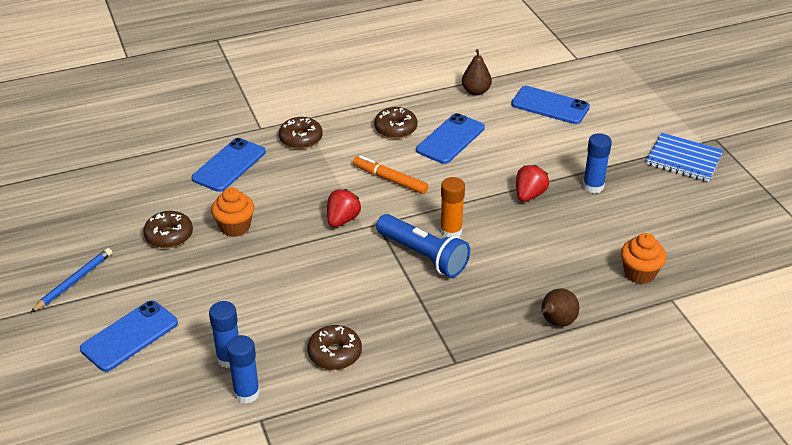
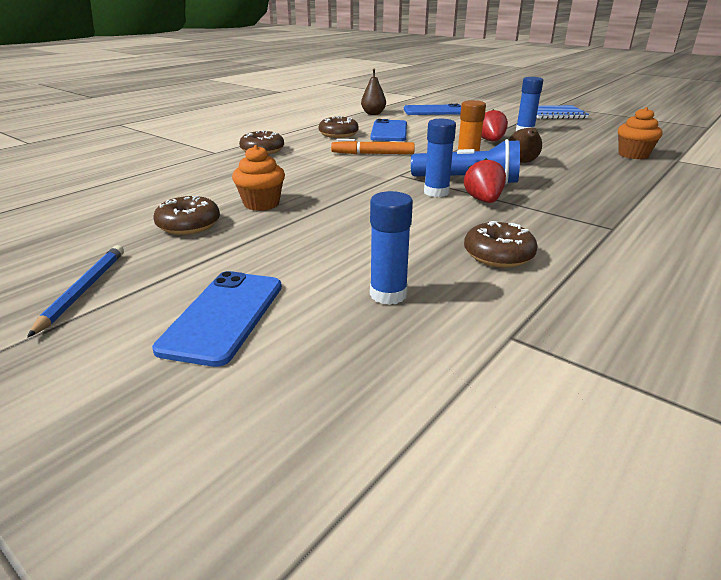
camera: 30 degrees left, 10 degrees down
(229, 165) = (208, 174): blue phone -> none
(246, 393) = (455, 318): blue glue stick -> blue glue stick (436, 192)
(342, 220) = (365, 179): red strawberry -> red strawberry (483, 201)
(556, 322) = (635, 187): brown pear -> brown pear (522, 162)

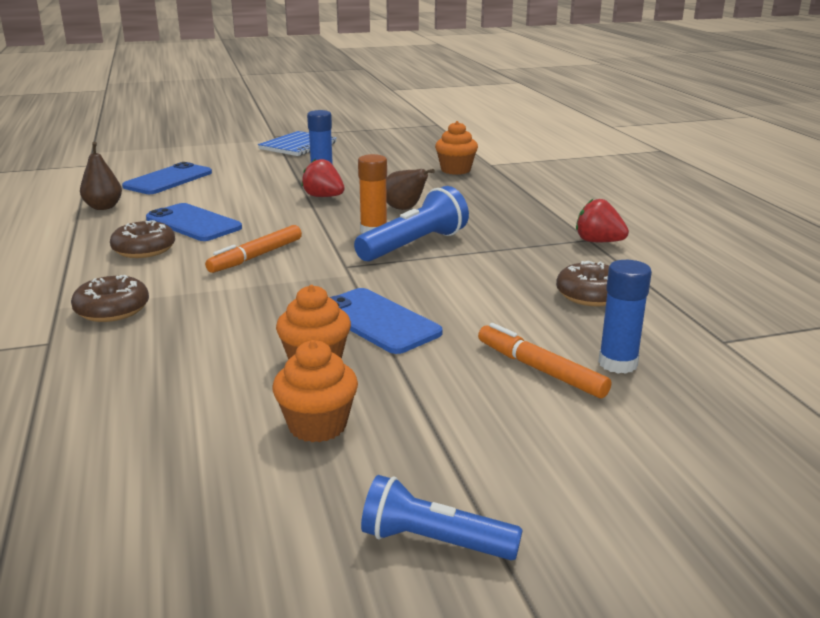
camera: 55 degrees left, 5 degrees down
(83, 290) = (434, 542): blue pencil -> blue flashlight
(189, 225) = (317, 426): brown donut -> orange cupcake
(223, 316) = (588, 457): blue phone -> blue phone (378, 321)
(337, 267) = (540, 369): none -> orange marker
(436, 192) = (422, 268): blue glue stick -> none
(483, 201) = (472, 258): red strawberry -> red strawberry (598, 242)

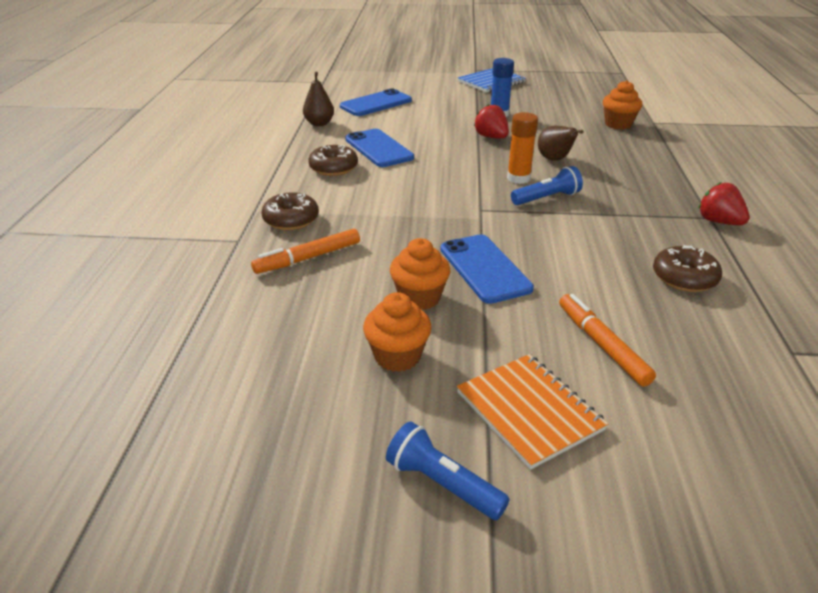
camera: 20 degrees right, 10 degrees up
(256, 256) = (414, 188): orange marker -> orange marker (308, 258)
(414, 245) = (546, 198): blue flashlight -> blue flashlight, size x0.66
(495, 447) = (529, 411): none -> orange notebook
(617, 363) = (676, 354): blue glue stick -> none

